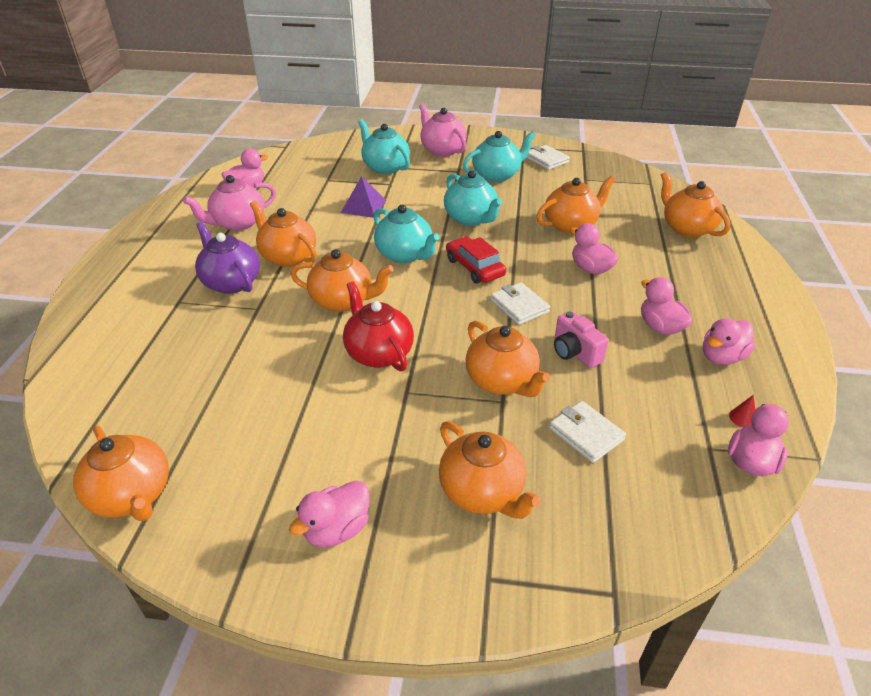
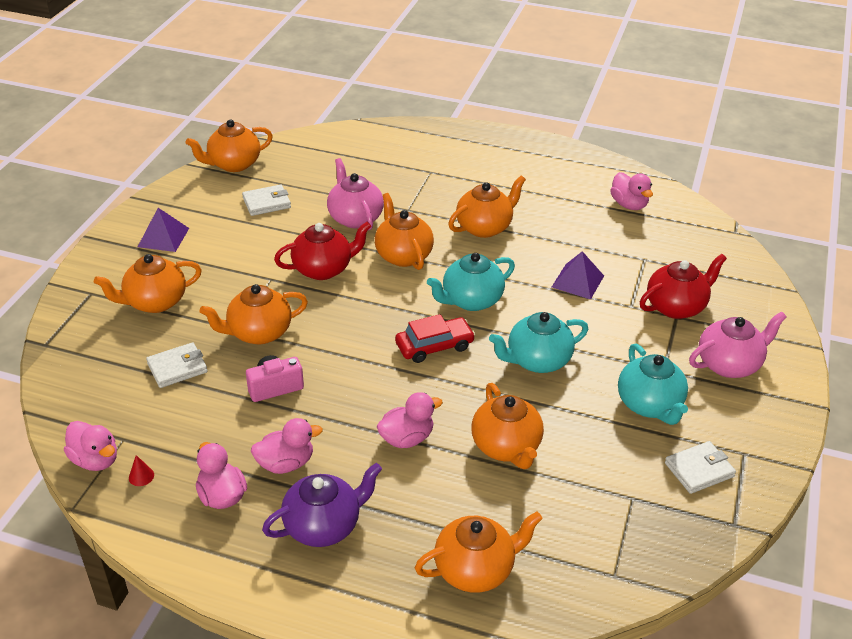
camera: 100 degrees right, 0 degrees up
(231, 282) = (451, 196): purple teapot -> purple teapot (324, 526)
(238, 223) = (554, 199): pink teapot -> pink teapot (355, 218)
(337, 529) = (163, 237): pink duck -> purple pyramid
(343, 301) = (403, 255): orange teapot -> orange teapot turned 135 degrees clockwise
(385, 167) = (676, 307): turquoise teapot -> red teapot
(519, 306) = (357, 365): white wallet -> white wallet (267, 203)

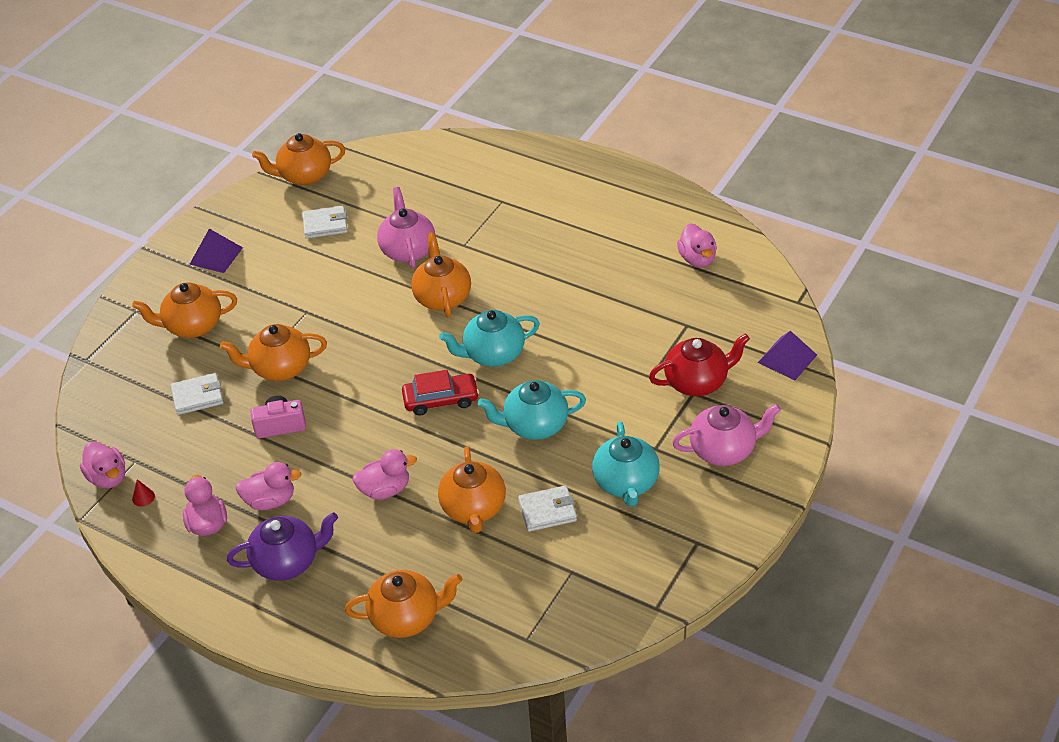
camera: 15 degrees right, 5 degrees up
(323, 269) = (360, 305): red teapot -> none
(485, 227) = (535, 273): orange teapot -> none
(577, 281) = (607, 343): purple pyramid -> purple pyramid (787, 358)
(699, 470) = (646, 553): white wallet -> white wallet (547, 511)

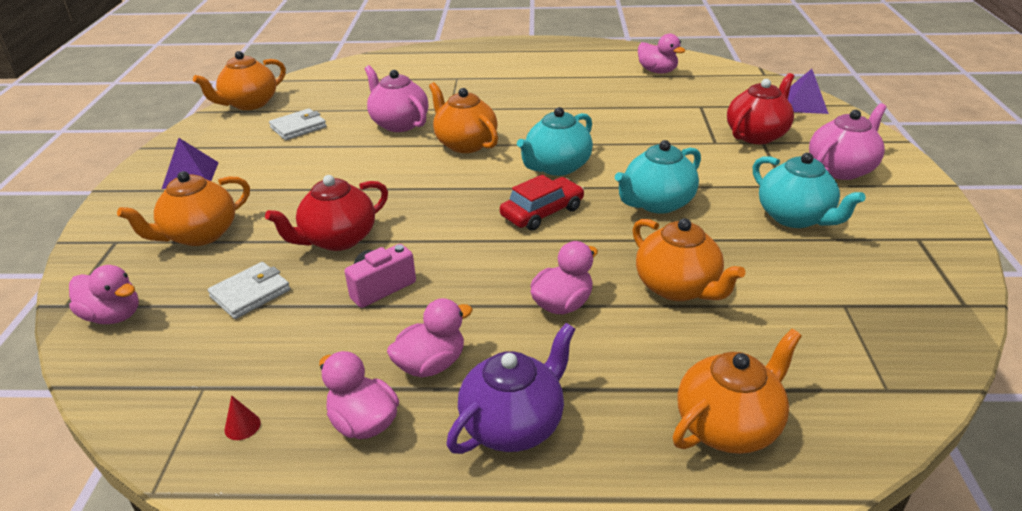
camera: 30 degrees left, 10 degrees down
(108, 477) = (170, 422): pink duck -> pink duck (113, 316)
(280, 368) = (338, 239): orange teapot -> red teapot
(547, 511) = (753, 263): white wallet -> none

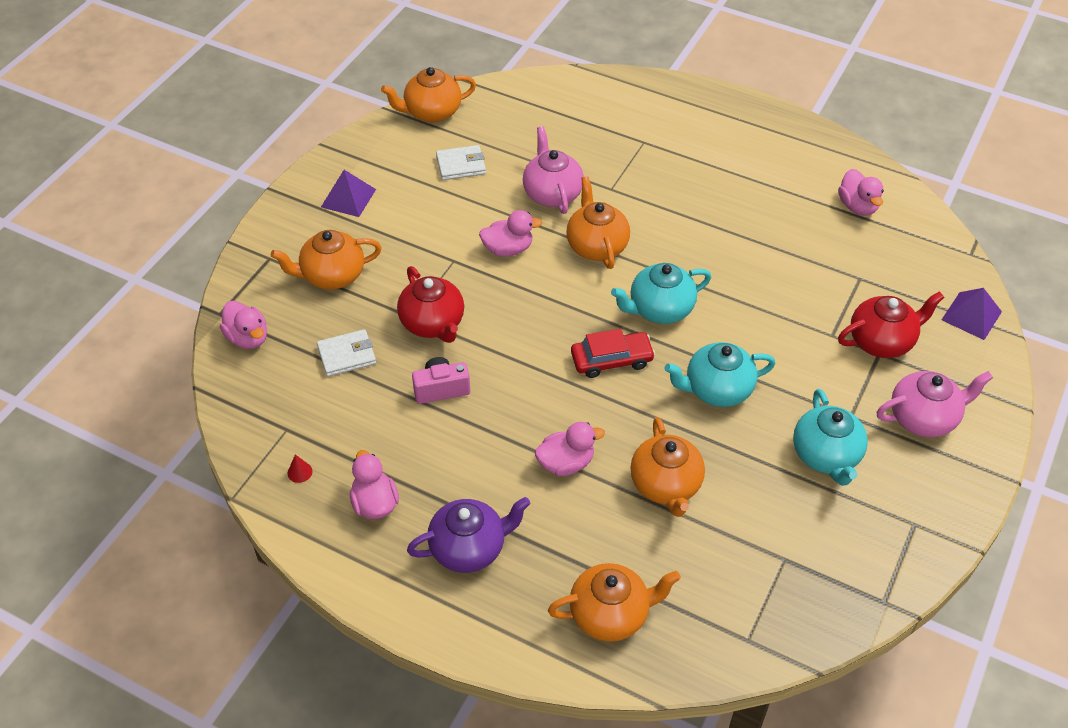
camera: 25 degrees right, 15 degrees up
(338, 239) = (433, 324): red teapot -> red teapot turned 105 degrees counterclockwise
(431, 364) = (441, 476): pink duck -> pink duck (508, 249)

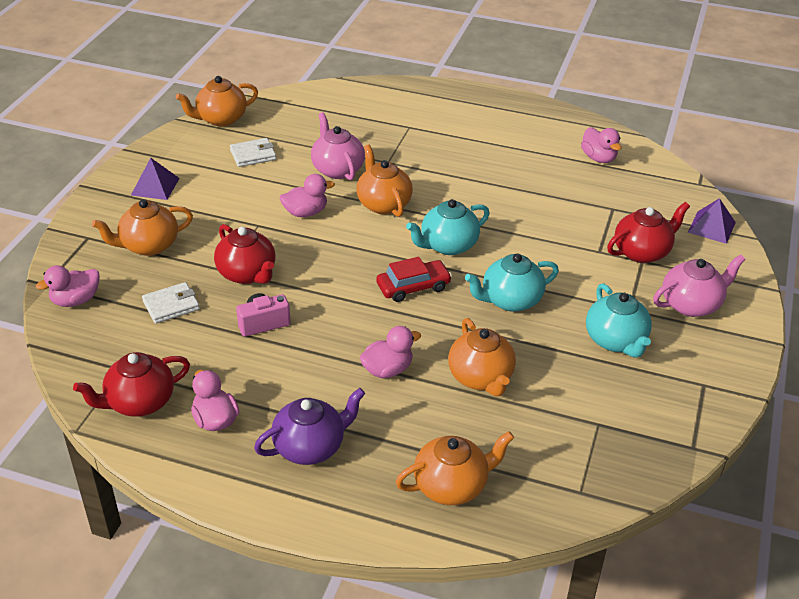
camera: 10 degrees left, 10 degrees down
(248, 338) = (75, 300): pink duck -> pink duck turned 105 degrees clockwise
(300, 472) = (139, 402): red cone -> red teapot

